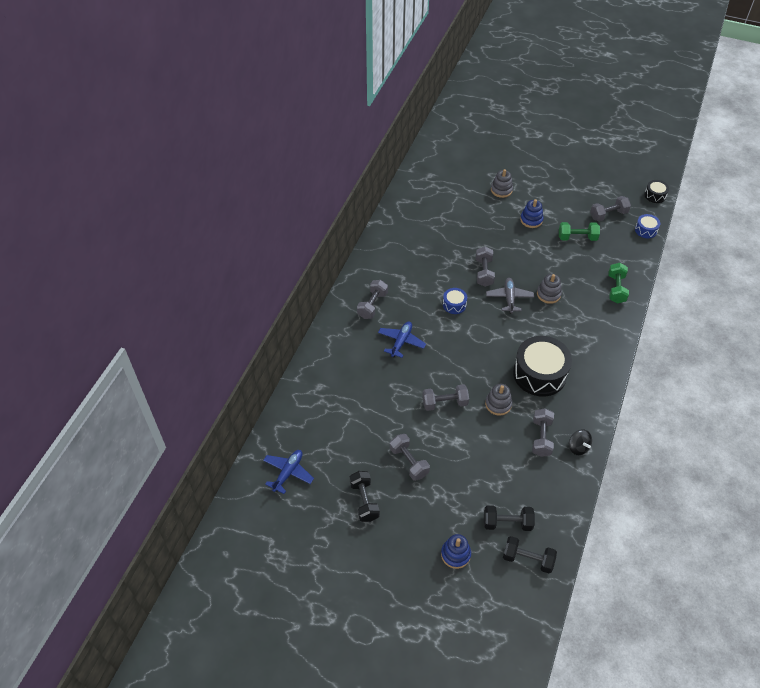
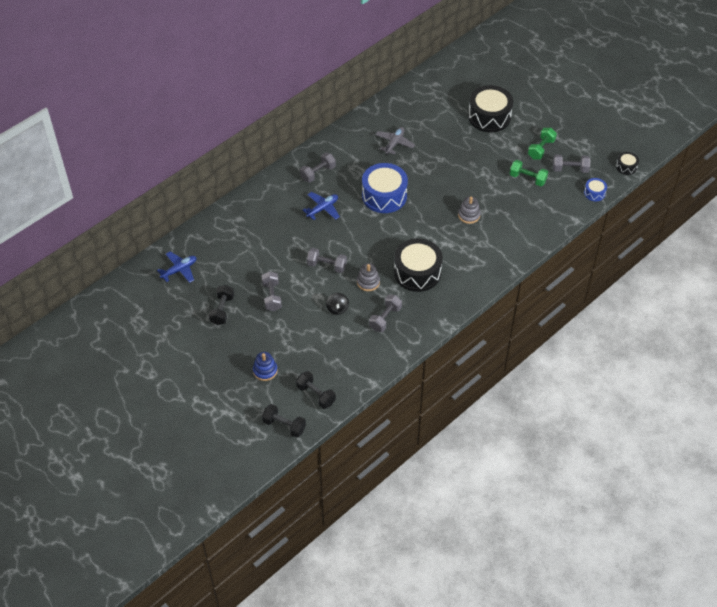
camera: 25 degrees right, 0 degrees up
(454, 304) = (384, 196): blue drum -> blue drum, size x2.12
(484, 272) = (426, 179): grey dumbbell -> none
(501, 190) = (489, 117): grey stacking toy -> black drum
(507, 523) = (317, 365): black dumbbell -> black dumbbell (284, 425)
(509, 298) = (433, 206): grey plane -> grey plane (394, 143)
(531, 220) = (497, 150): blue stacking toy -> none
(578, 447) = (409, 336): black spinning top -> black spinning top (337, 309)
(616, 289) = (530, 231): green dumbbell -> green dumbbell (541, 149)

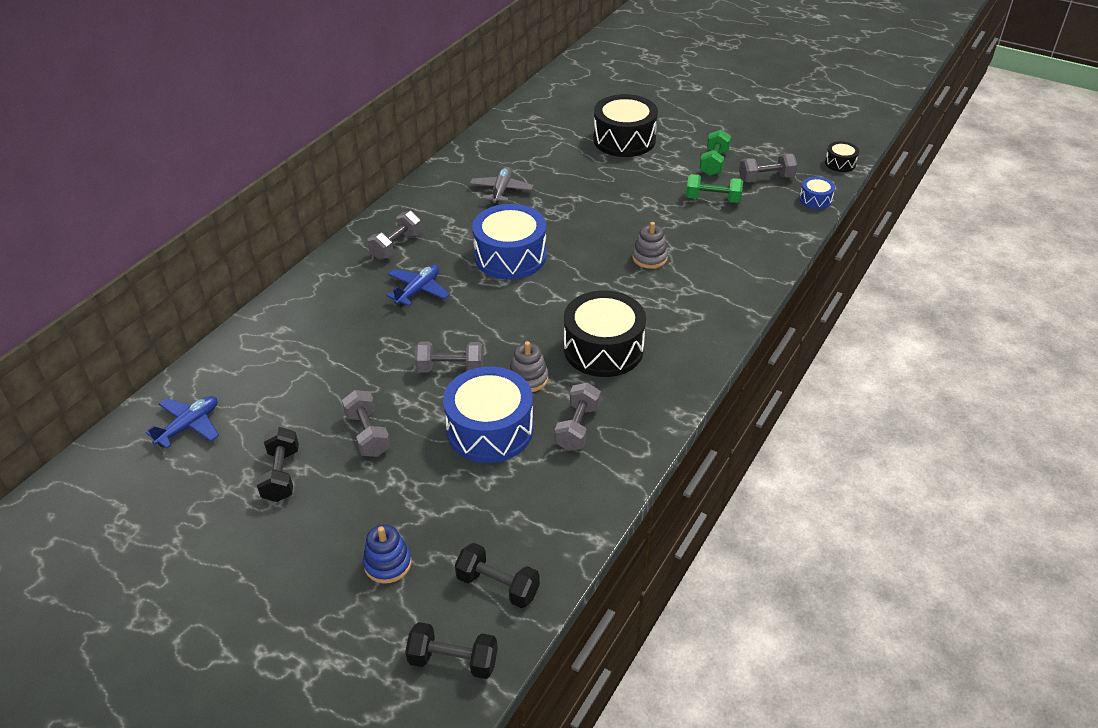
camera: 15 degrees left, 10 degrees down
(337, 309) = (490, 429): black spinning top -> blue drum

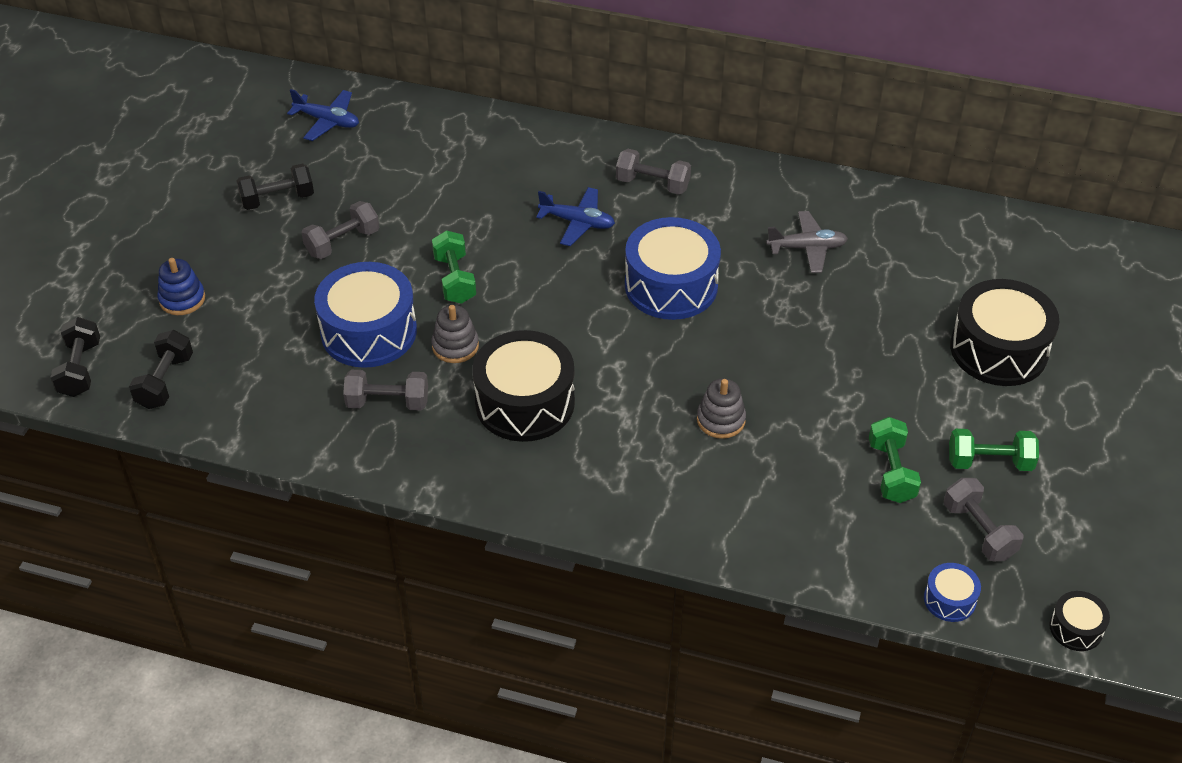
camera: 75 degrees right, 5 degrees up
(450, 368) = (455, 279): grey dumbbell -> green dumbbell

